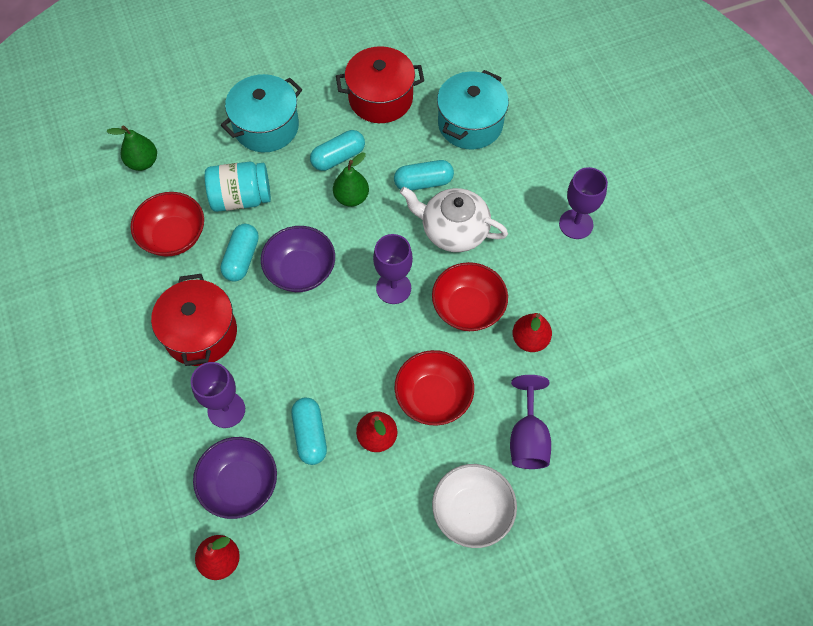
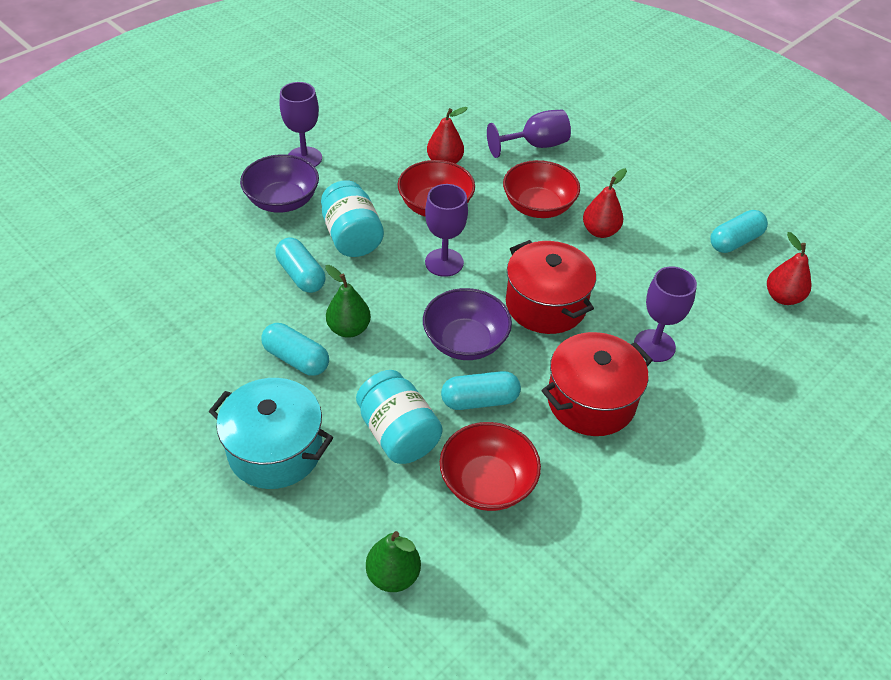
camera: 115 degrees left, 15 degrees down
(240, 484) = (712, 308): purple bowl -> purple bowl (282, 201)
(310, 435) = (631, 275): turquoise capsule -> turquoise capsule (735, 241)
(380, 98) = (188, 347): red pot -> red pot (545, 305)
(453, 230) = (352, 237): white teapot -> turquoise jar
(470, 124) = (203, 258): turquoise pot -> none
(472, 512) = (618, 161): white bowl -> none

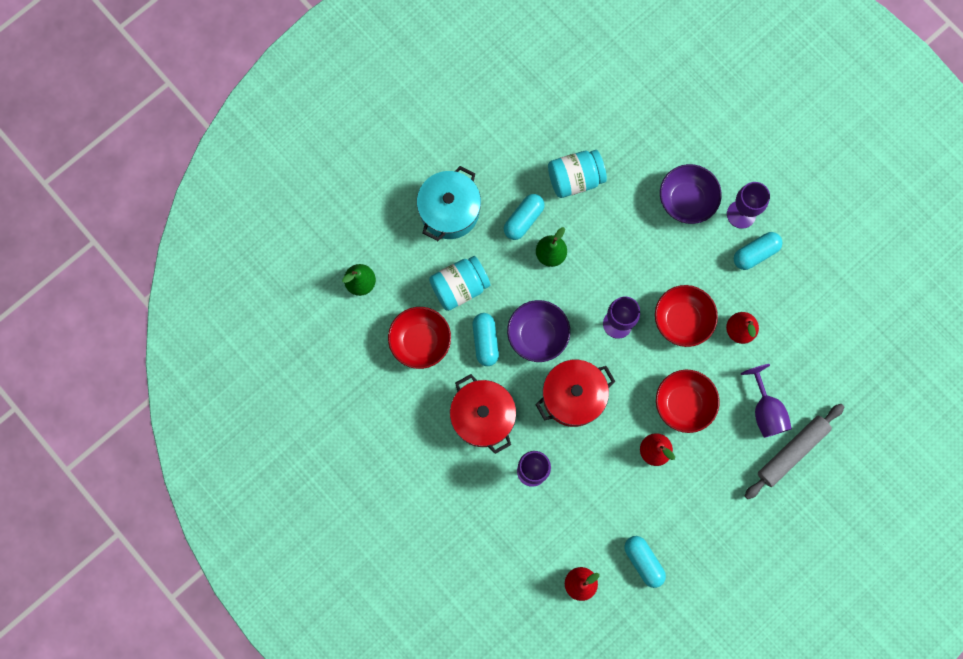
camera: 95 degrees right, 30 degrees up
(301, 275) = (604, 218): turquoise capsule -> turquoise capsule (755, 253)
(352, 237) = (645, 254): turquoise jar -> turquoise jar (575, 179)
(577, 128) = (792, 452): none -> grey rolling pin

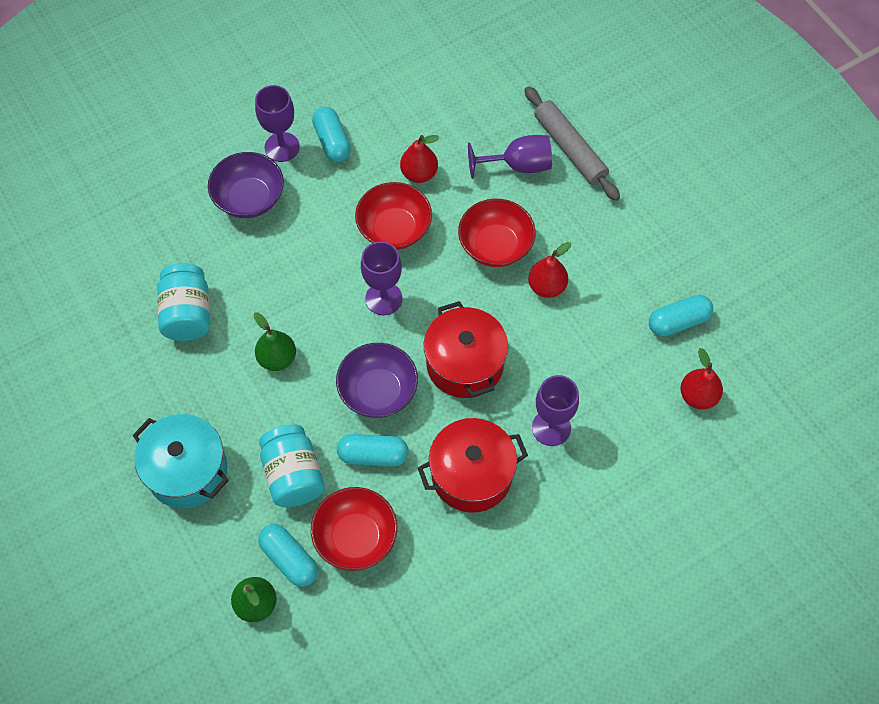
camera: 80 degrees left, 15 degrees down
(523, 220) = (224, 382): turquoise capsule -> turquoise capsule (289, 559)

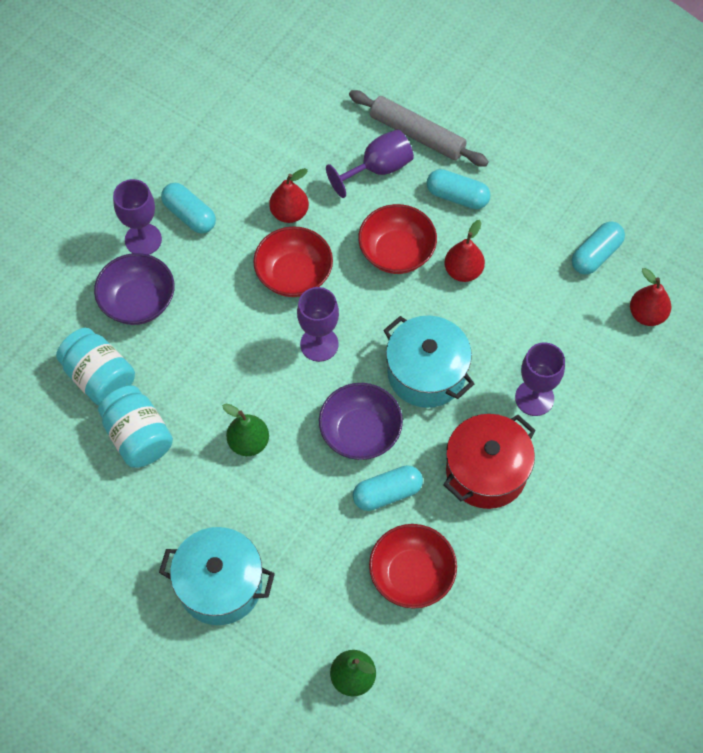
camera: 25 degrees left, 0 degrees up
(289, 559) = (361, 622): turquoise capsule -> turquoise capsule (457, 196)
(293, 475) = (323, 544): turquoise jar -> turquoise jar (99, 377)
(465, 364) = (426, 373): red pot -> turquoise pot

